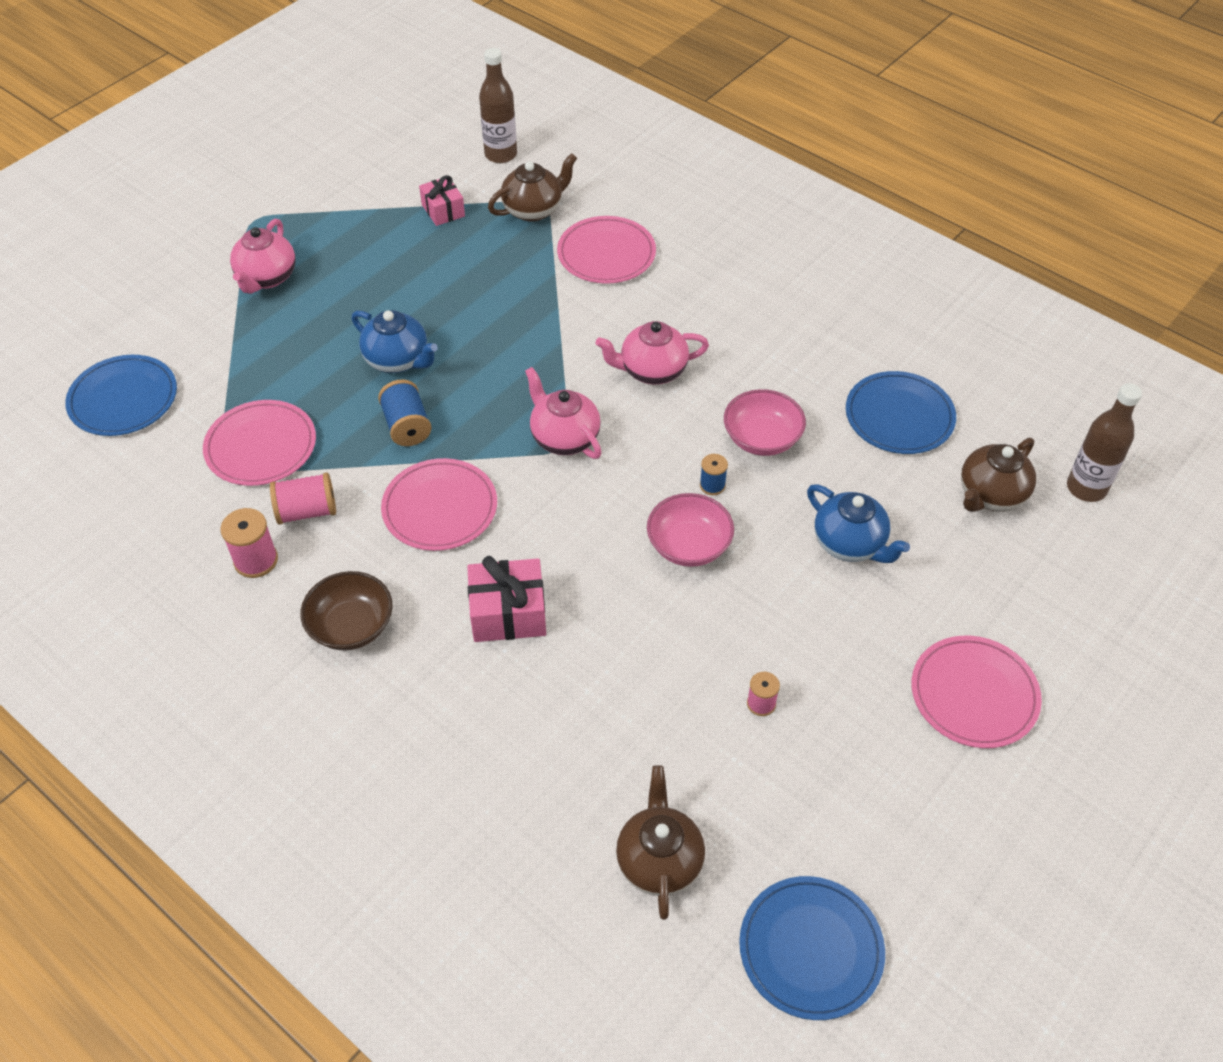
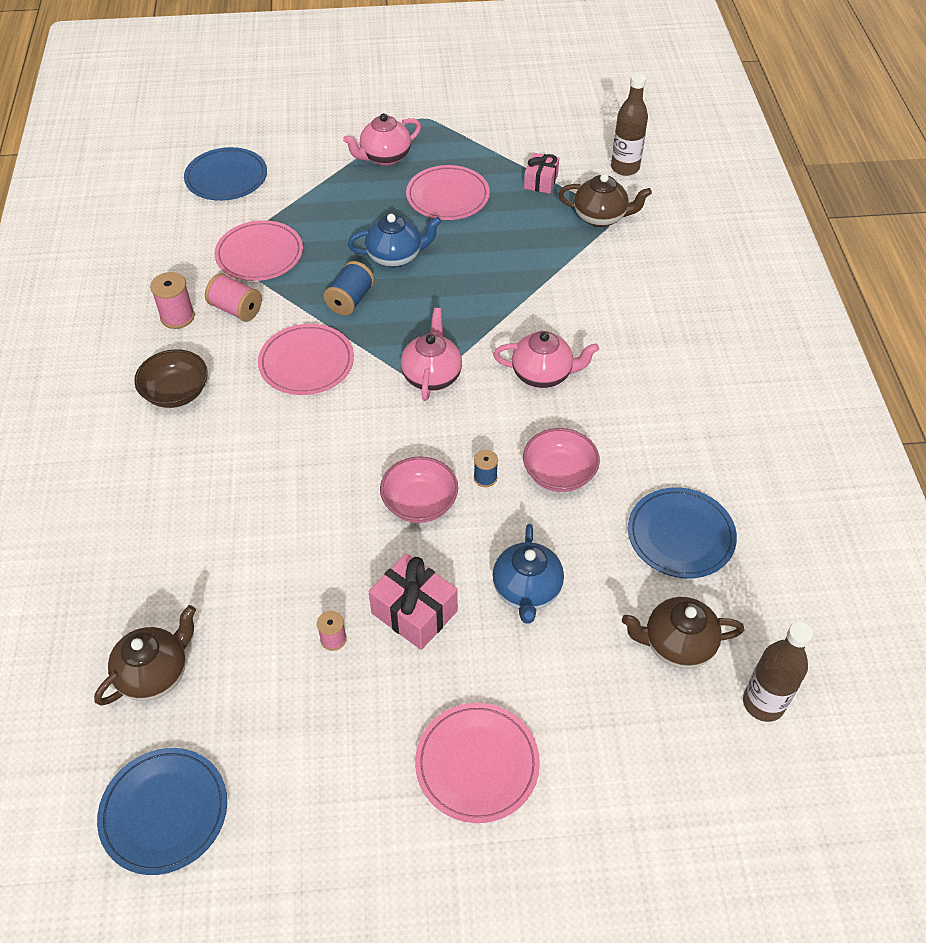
camera: 45 degrees right, 0 degrees up
(398, 360) = (395, 257): blue teapot -> blue teapot turned 90 degrees counterclockwise
(508, 613) = (263, 455): pink gift -> pink gift (414, 612)
(606, 254) = (612, 277): pink plate -> pink plate (447, 196)
(652, 371) = (543, 374): pink teapot -> pink teapot turned 150 degrees clockwise

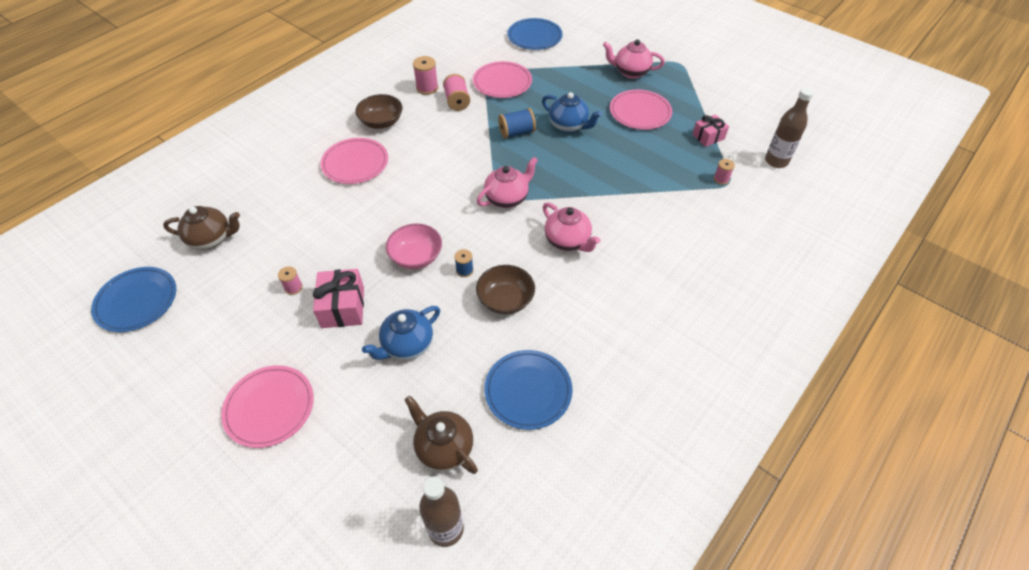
camera: 45 degrees right, 0 degrees up
(306, 362) = (455, 148): pink plate -> pink plate (355, 163)
(559, 474) = (505, 300): pink bowl -> brown bowl
(601, 217) = (721, 179): brown teapot -> pink spool

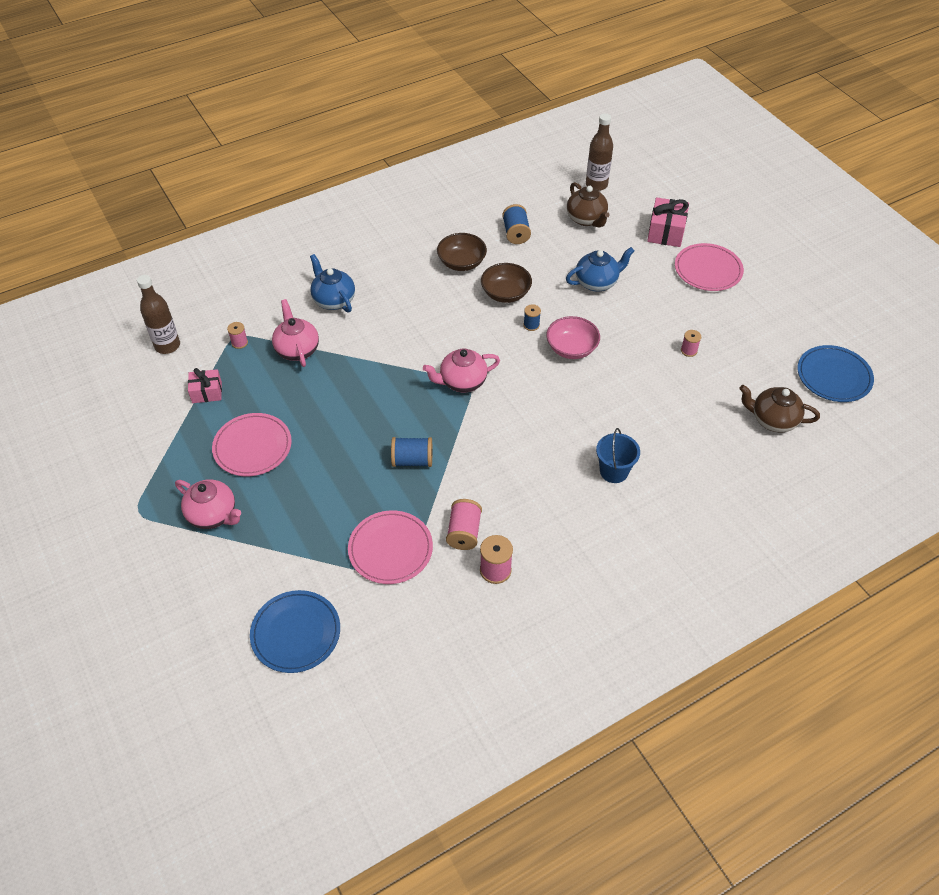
camera: 160 degrees left, 0 degrees up
(343, 307) = (645, 323): pink gift -> pink gift (666, 232)
(355, 163) = (614, 471): pink plate -> blue bucket
(381, 122) = (571, 526): brown bowl -> brown bowl (461, 262)
(528, 391) = (516, 233): blue plate -> blue spool
(568, 241) = (426, 325): pink teapot -> pink teapot (297, 349)
(569, 126) = (347, 452): blue teapot -> blue teapot (333, 300)

